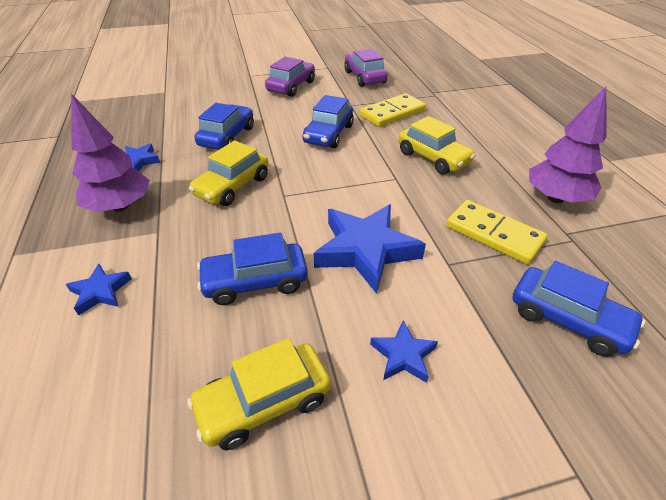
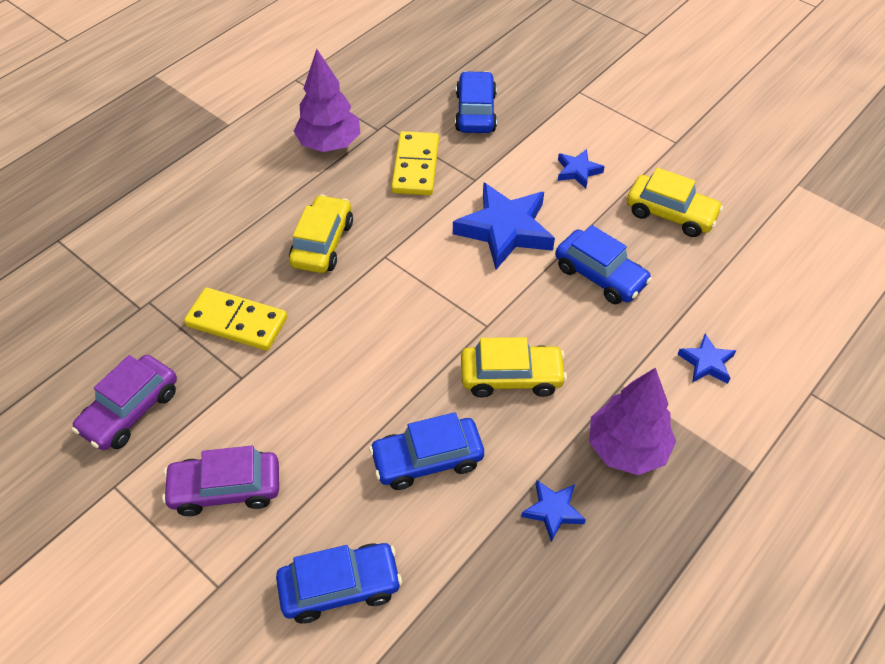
camera: 125 degrees left, 10 degrees up
(328, 134) = (340, 357): blue car -> blue car (340, 587)

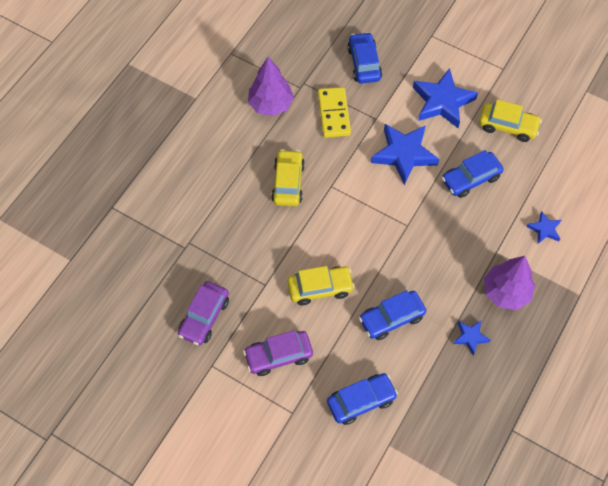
camera: 10 degrees left, 10 degrees up
(237, 322) = (250, 247): yellow domino -> none
(511, 377) = (429, 257): yellow car -> yellow car (320, 288)
(578, 171) = (442, 102): blue star -> blue star, size x2.00
(600, 275) = (470, 179): blue car -> blue car turned 120 degrees clockwise

